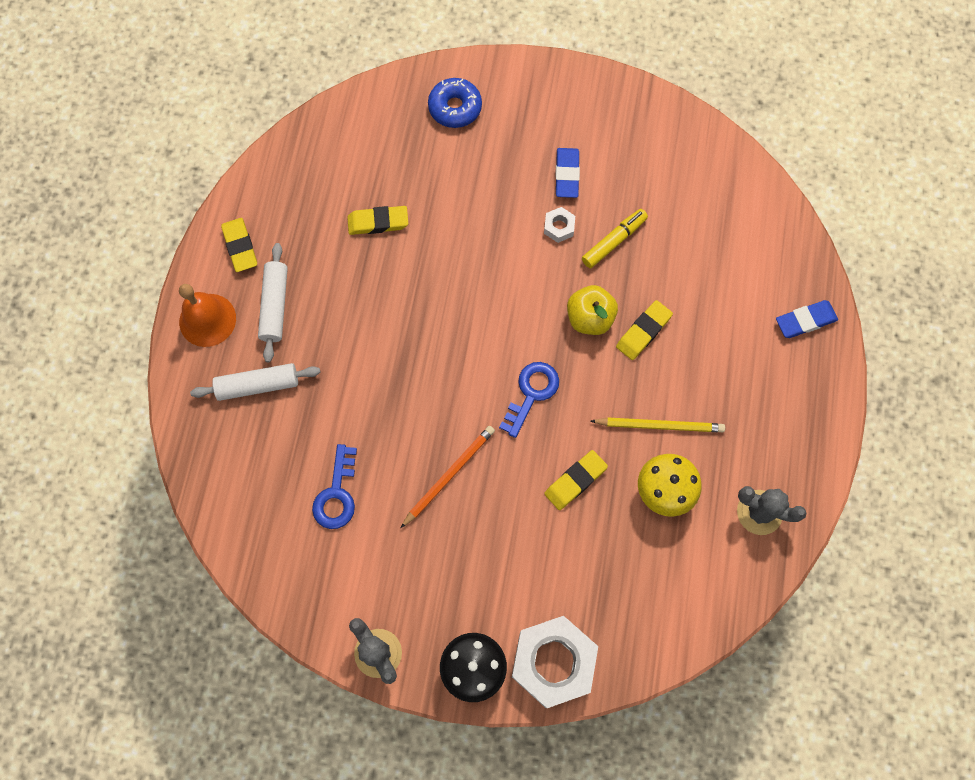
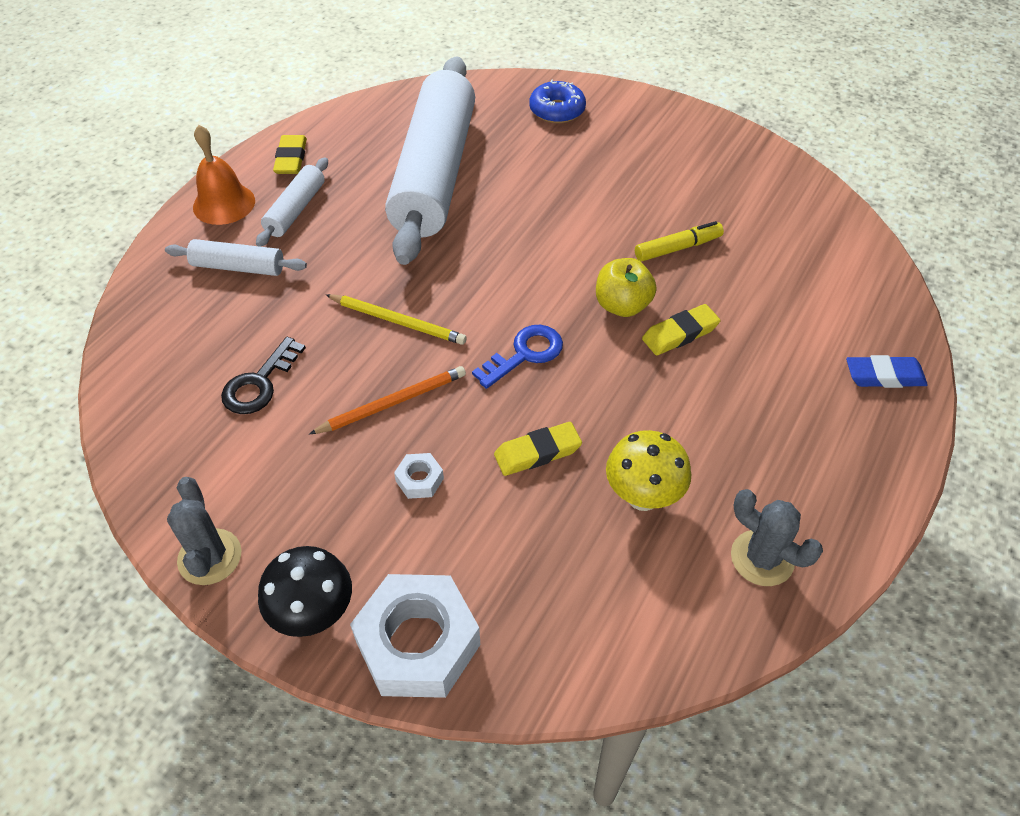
camera: 20 degrees right, 20 degrees down
(337, 494) = (259, 383): blue key -> black key
(378, 222) = (435, 173): yellow eraser -> white rolling pin
(559, 227) = (622, 222): white nut -> white nut (419, 480)
(567, 175) = (649, 184): blue eraser -> none
(659, 425) = (664, 427): yellow pencil -> yellow pencil (398, 321)

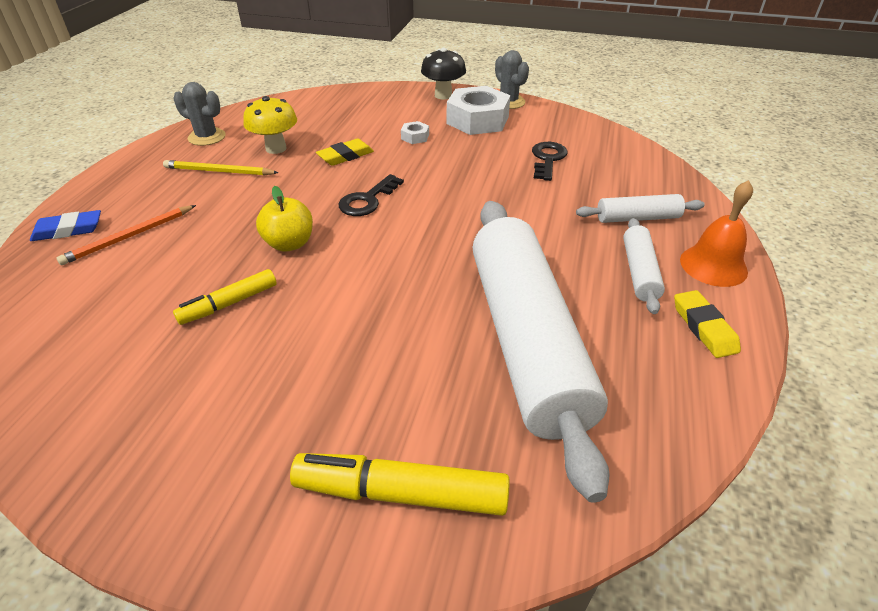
camera: 165 degrees right, 10 degrees down
(392, 403) = (451, 163): orange pencil -> orange pencil (129, 237)
(398, 321) = (477, 204): yellow pencil -> yellow pencil (219, 171)
(418, 643) = (389, 95): white nut -> white nut (477, 120)
(524, 354) = (368, 200): blue key -> black key
(557, 110) = (402, 493): blue donut -> yellow marker
(680, 334) = (238, 231): yellow eraser -> none

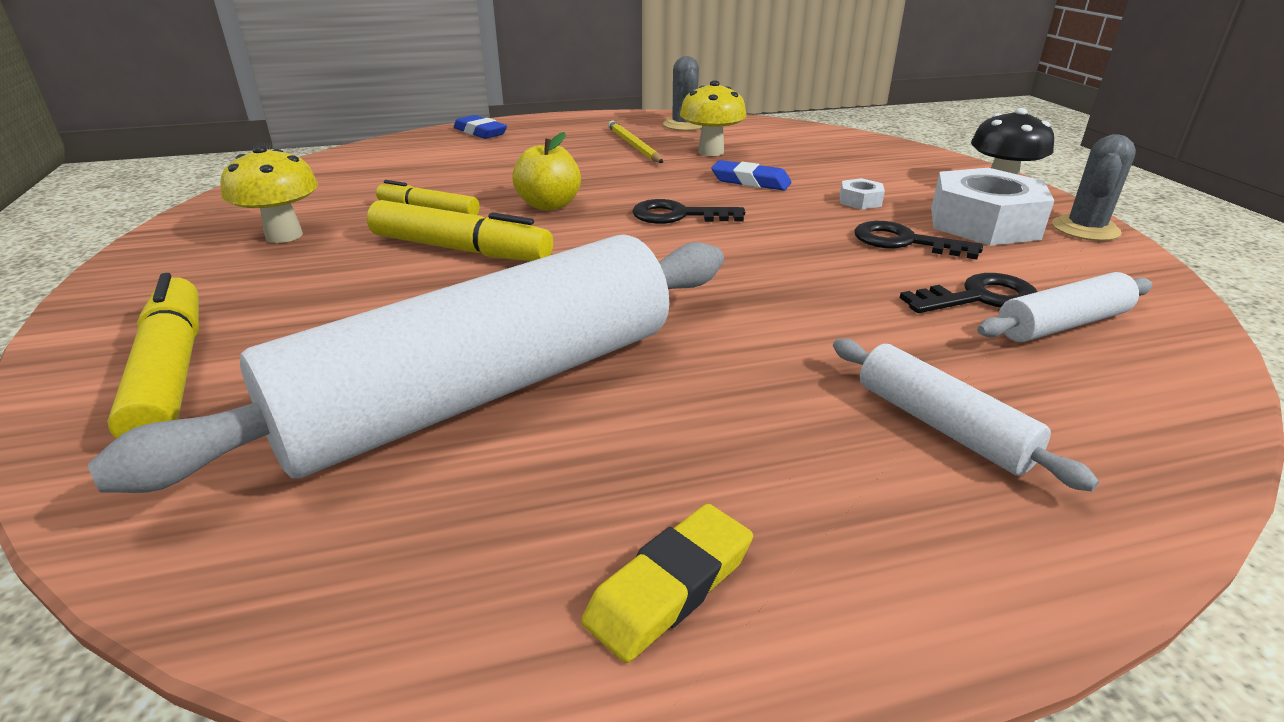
camera: 60 degrees right, 10 degrees down
(129, 237) = (492, 150): orange pencil -> none
(187, 400) = (284, 235): none -> yellow mushroom
(324, 305) = (460, 249): none -> yellow marker
(345, 156) = (750, 181): yellow eraser -> blue eraser
(477, 149) = (904, 242): none -> black key
(639, 272) = (767, 463): white rolling pin -> white rolling pin (1062, 325)
(713, 265) = (909, 566): orange bell -> none

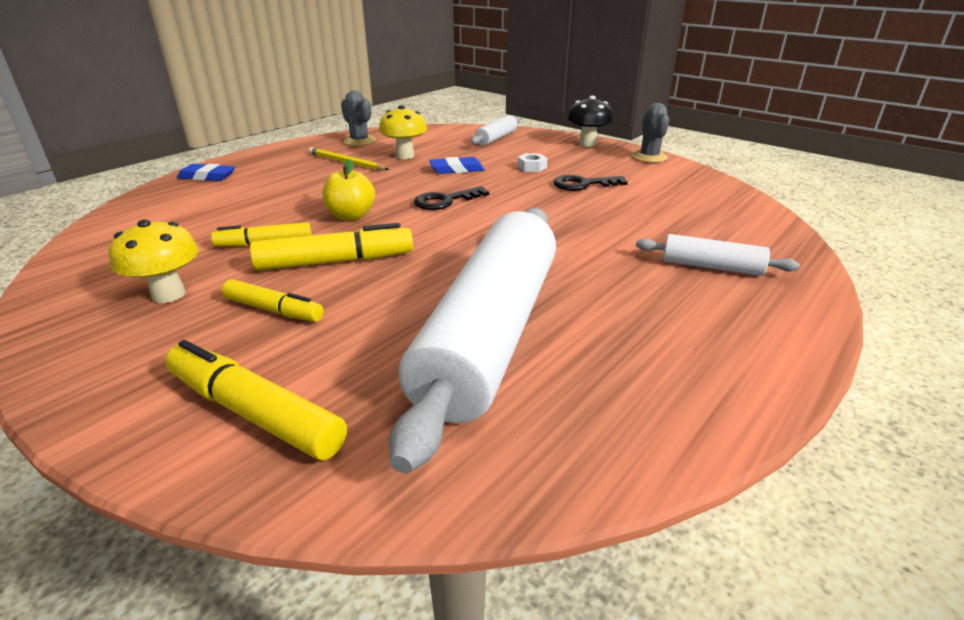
camera: 35 degrees left, 0 degrees up
(335, 280) = (273, 310): none -> yellow marker
(670, 587) = (708, 377): yellow eraser -> none
(979, 297) = (650, 203): black key -> none
(983, 223) = (604, 165): white nut -> none
(1062, 325) = (696, 206): white rolling pin -> white rolling pin (496, 138)

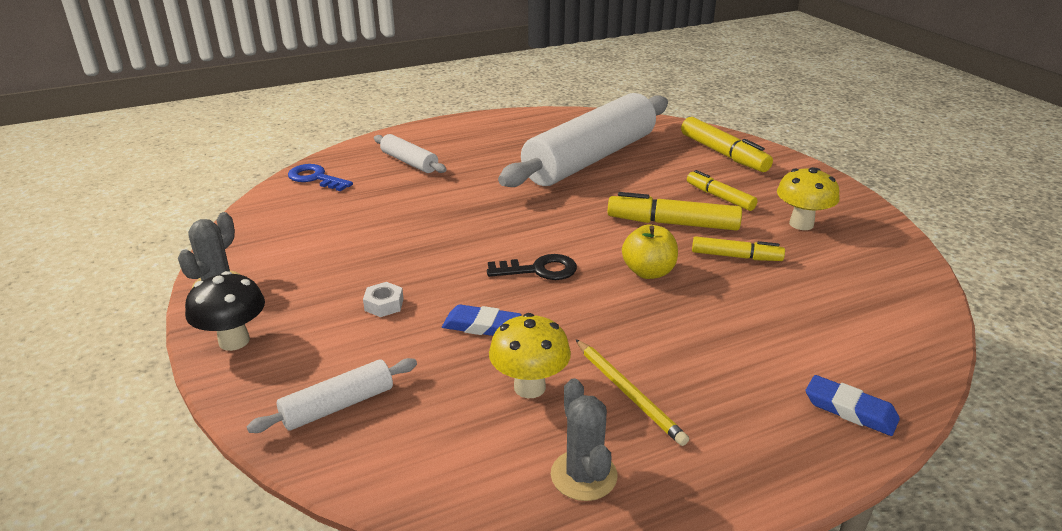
camera: 155 degrees left, 0 degrees up
(583, 184) = (371, 258): black key -> none
(759, 227) = (315, 178): none -> blue key

